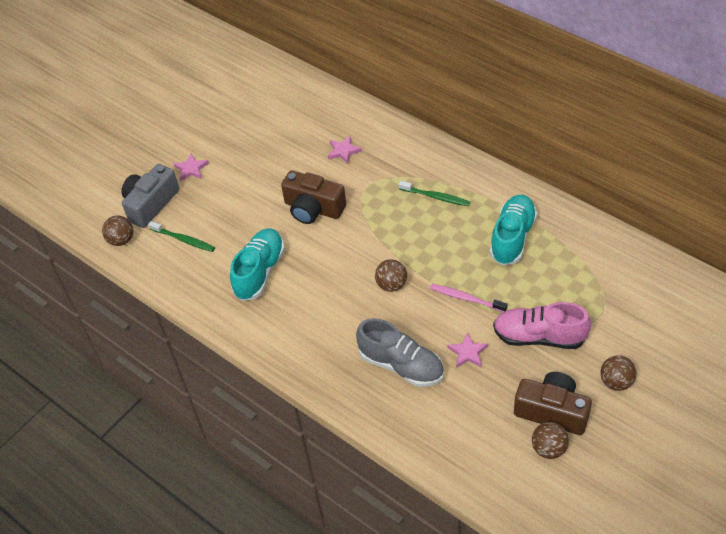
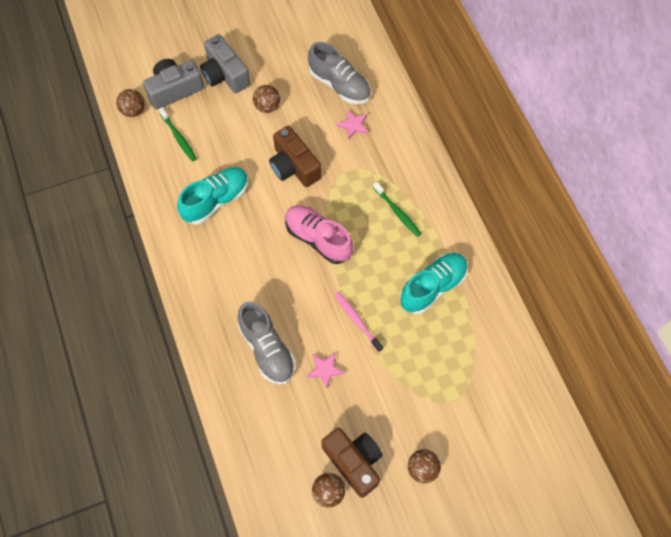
camera: 25 degrees right, 15 degrees up
(191, 169) = (225, 74): pink star -> grey camera
(307, 127) = (339, 85): none -> grey shoe
(391, 285) = (308, 273): brown ball -> brown ball (267, 106)
(539, 337) = (390, 390): pink shoe -> pink shoe (318, 239)

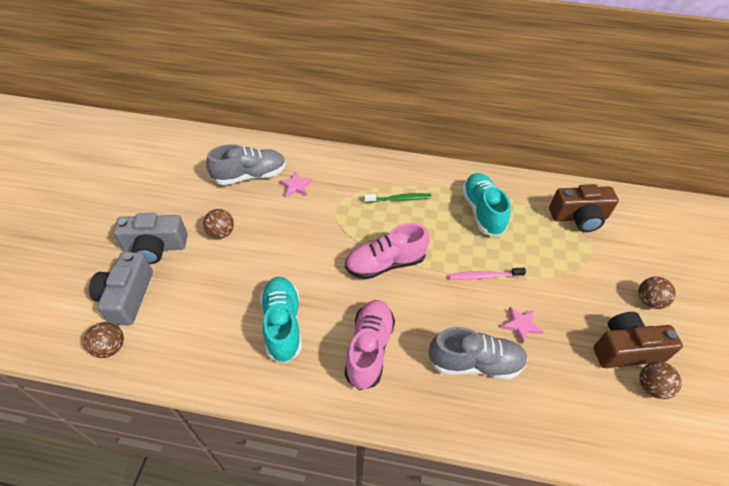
camera: 60 degrees left, 15 degrees down
(178, 137) = (183, 321): green toothbrush -> none
(232, 269) = (369, 349): none -> pink shoe
(294, 166) = (299, 244): brown camera -> brown camera (579, 217)

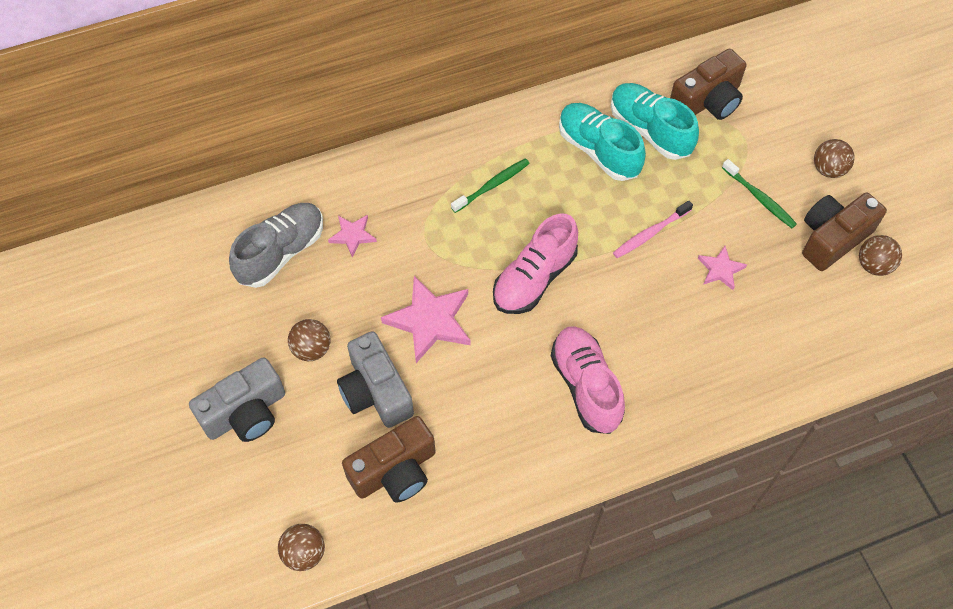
camera: 30 degrees left, 10 degrees up
(127, 297) = (268, 489): grey camera -> grey camera (375, 391)
(205, 330) = (395, 471): none -> brown camera
(282, 324) = (474, 414): turquoise shoe -> turquoise shoe (650, 130)
(301, 254) = (430, 321): none -> pink star
(475, 363) = (700, 338): grey shoe -> none
(581, 293) = (759, 198): none -> green toothbrush

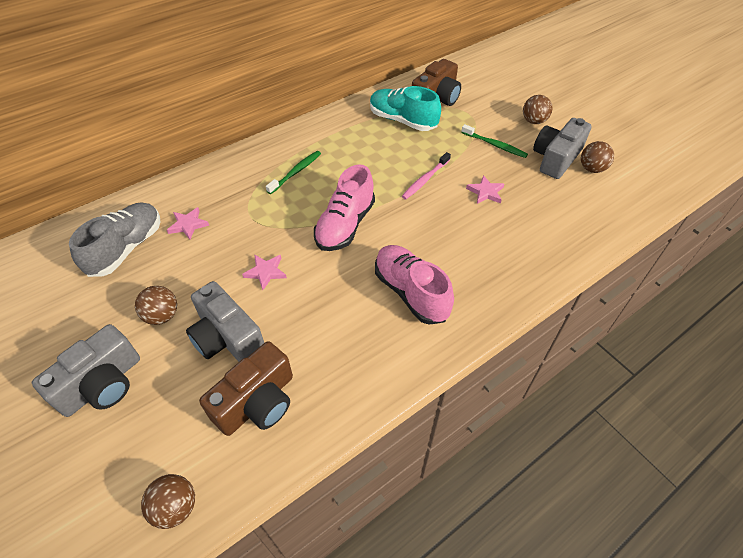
camera: 15 degrees left, 10 degrees down
(430, 321) = (266, 272): pink star -> pink star, size x0.54
(598, 150) = (370, 138): turquoise shoe -> none
(832, 238) = (556, 158): brown camera -> grey camera

